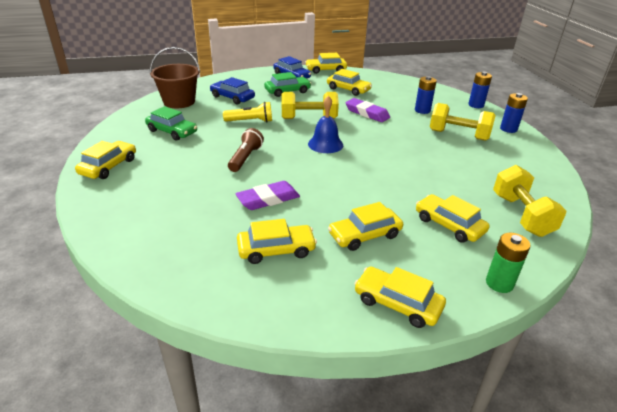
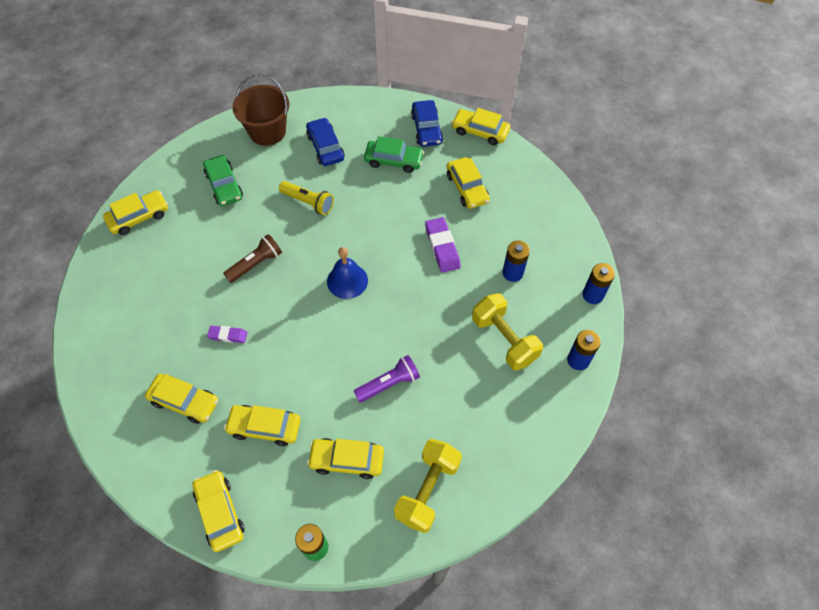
camera: 35 degrees right, 25 degrees up
(268, 199) = (228, 335): purple eraser -> purple eraser, size x0.60
(309, 118) = (370, 226): yellow dumbbell -> none
(421, 178) = (389, 384): none -> purple flashlight
(449, 225) = (347, 460): yellow car -> yellow car turned 75 degrees counterclockwise

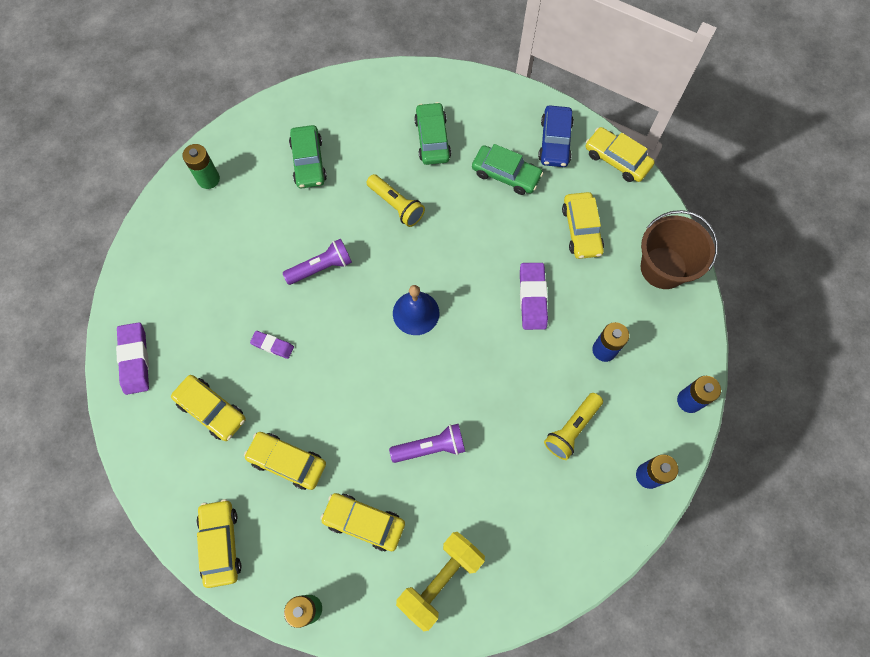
camera: 15 degrees right, 10 degrees up
(103, 377) = (135, 360): none -> purple eraser
(139, 217) = (208, 179): yellow car -> green battery
(256, 264) = (321, 268): brown flashlight -> purple flashlight
(267, 132) = (371, 104): brown bucket -> brown bucket (663, 268)
(325, 147) = (432, 139): blue car -> green car
(504, 339) = (571, 429): yellow dumbbell -> yellow flashlight

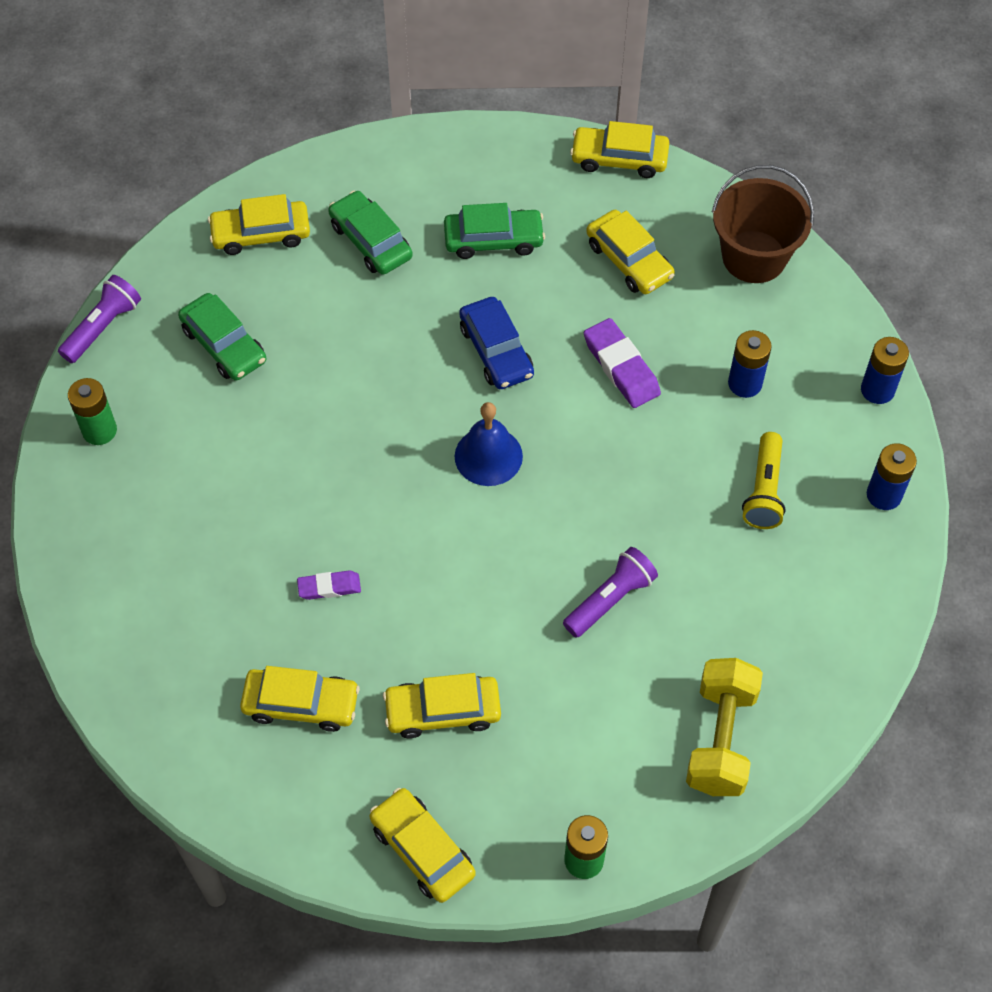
camera: 30 degrees left, 10 degrees down
(135, 360) = (153, 699): purple eraser -> none
(321, 268) = (330, 463): purple flashlight -> purple flashlight (103, 327)
(364, 522) = (586, 727): yellow car -> yellow car (261, 234)
(396, 205) = (377, 342): yellow flashlight -> none
(555, 141) = (529, 173): blue car -> blue car (496, 351)

